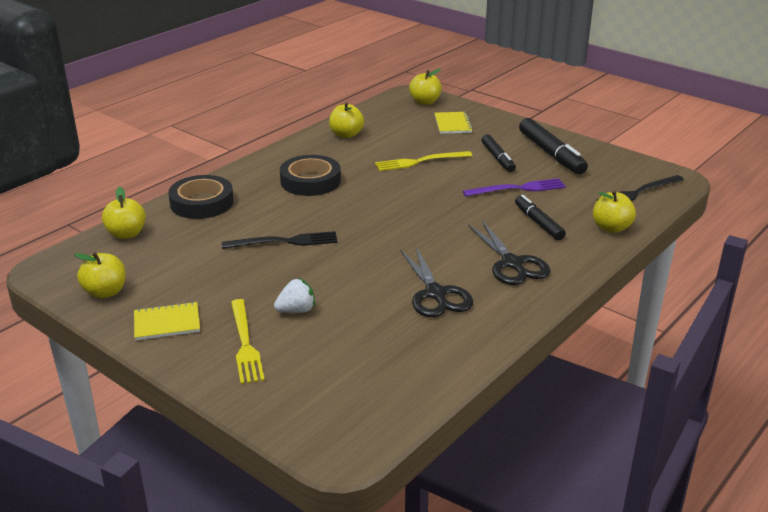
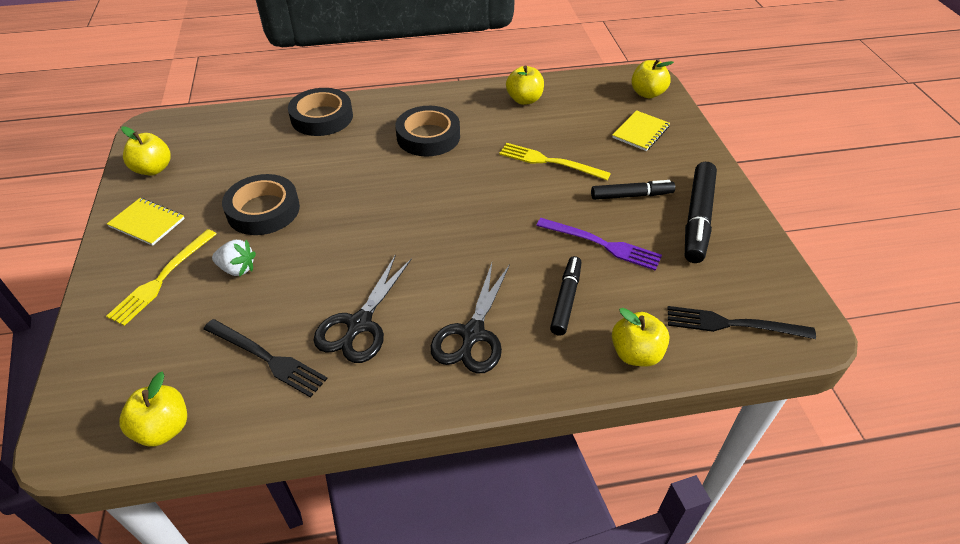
camera: 40 degrees right, 15 degrees up
(126, 234) = (236, 121): yellow apple -> yellow apple (163, 428)
(255, 272) = (263, 210): none -> black tape
(284, 242) = (324, 191): black fork -> black fork (266, 358)
(497, 158) = (631, 195): black marker -> black marker turned 120 degrees counterclockwise

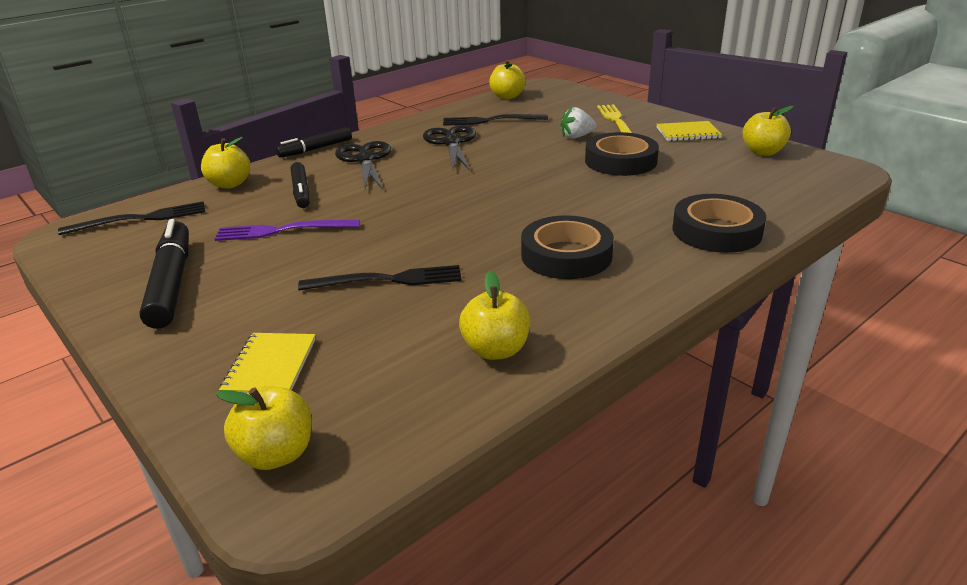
camera: 150 degrees right, 15 degrees down
(550, 162) = (387, 280): yellow fork -> black fork
(631, 195) = (262, 279): black marker -> black marker (315, 149)

